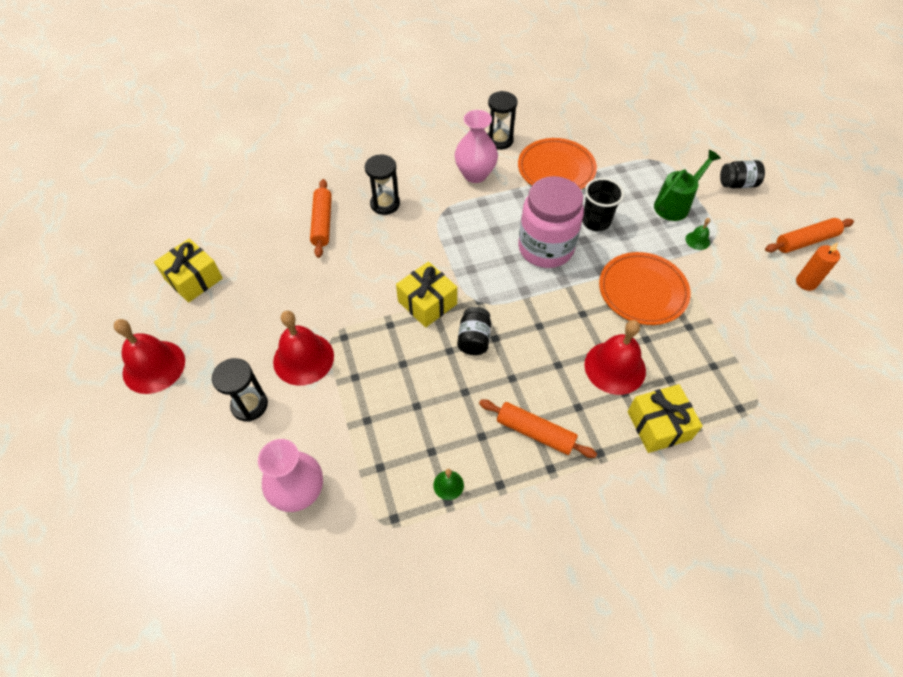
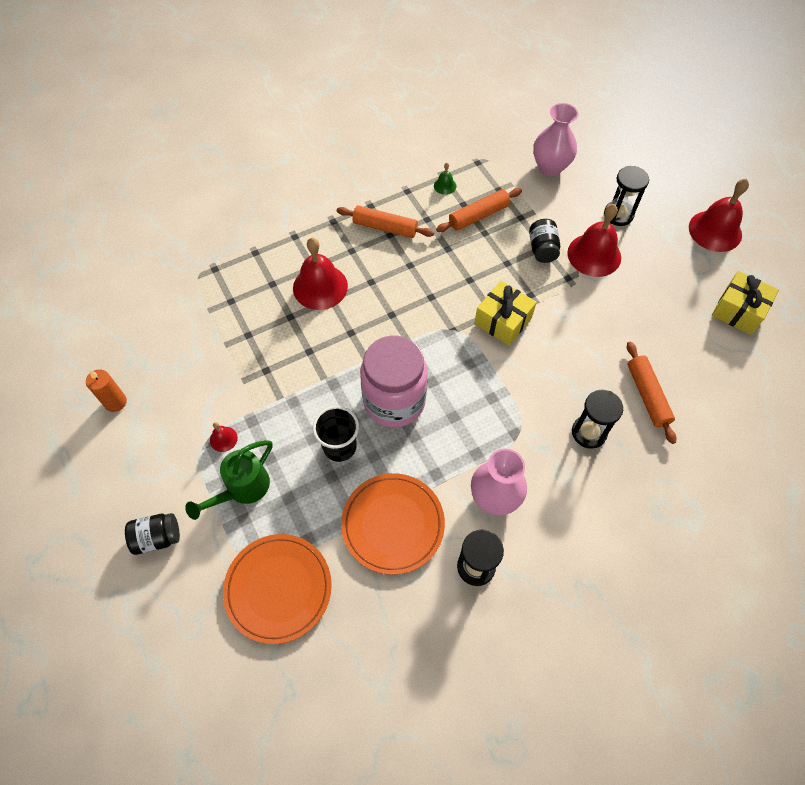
camera: 170 degrees right, 5 degrees up
(474, 339) = (450, 293): black jar -> black jar (542, 249)
(642, 291) = (290, 366): orange plate -> orange plate (278, 589)
(659, 425) = (285, 246): yellow gift -> none
(697, 240) = (223, 439): green bell -> red bell
(805, 241) = (97, 458): orange rolling pin -> orange rolling pin (478, 216)

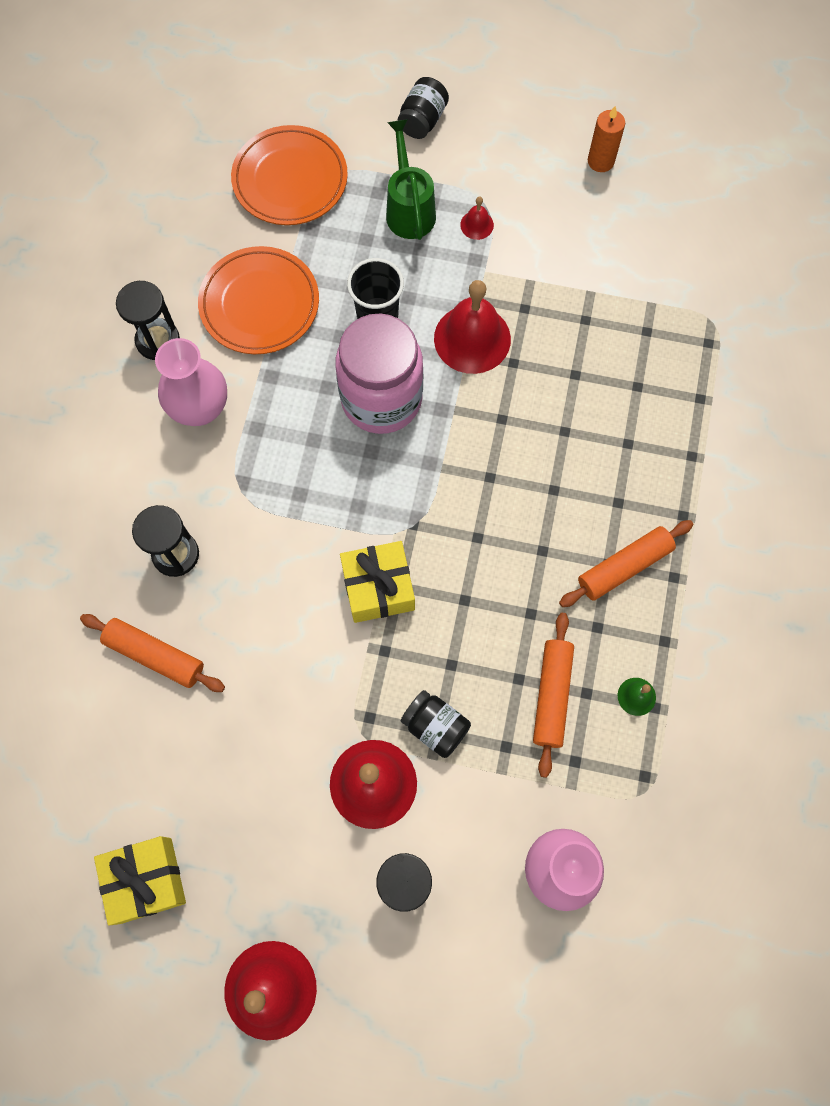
camera: 130 degrees right, 10 degrees up
(320, 287) = (591, 432): red bell -> red bell (472, 338)

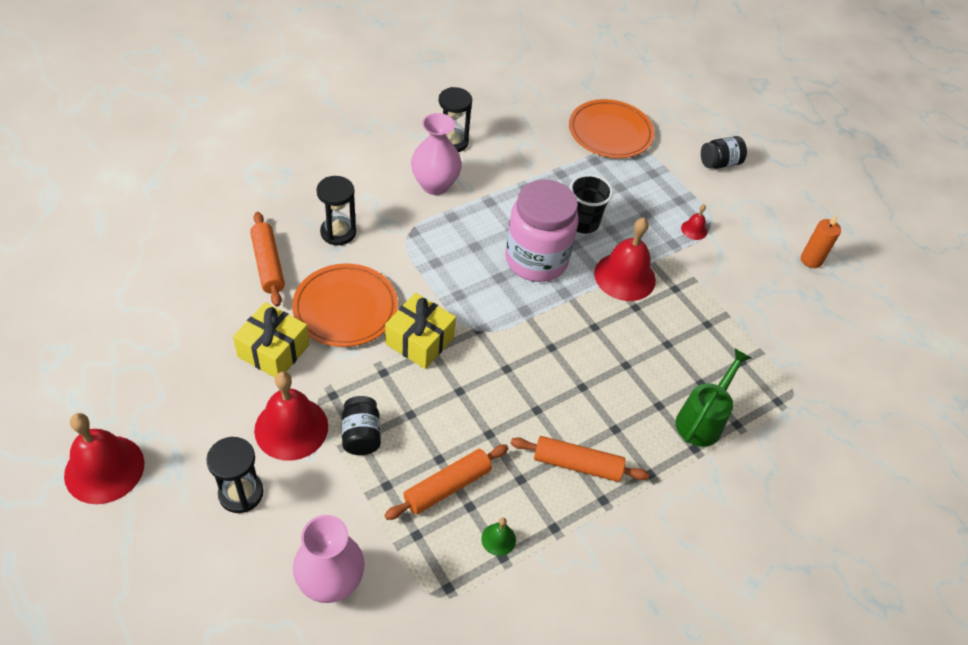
camera: 40 degrees right, 20 degrees down
(146, 880) = (124, 355): yellow gift -> yellow gift (273, 351)
(259, 304) = (524, 168): orange plate -> orange plate (345, 308)
(409, 209) = (662, 193): green watering can -> green watering can (702, 420)

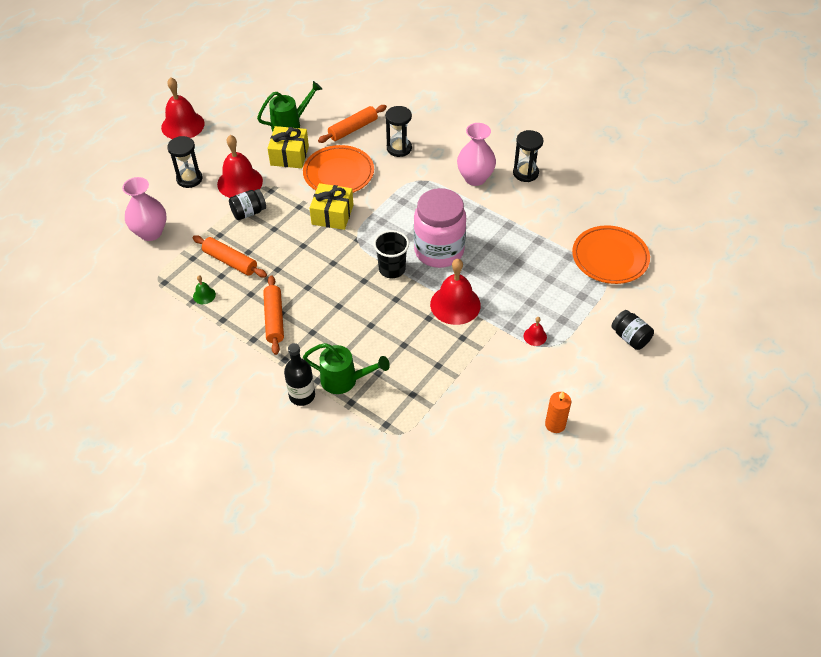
camera: 75 degrees right, 0 degrees up
(207, 329) = (290, 124): none -> green watering can
(583, 223) = (494, 267): black cup -> black cup (392, 269)
(713, 472) = (302, 395): none -> black bottle

